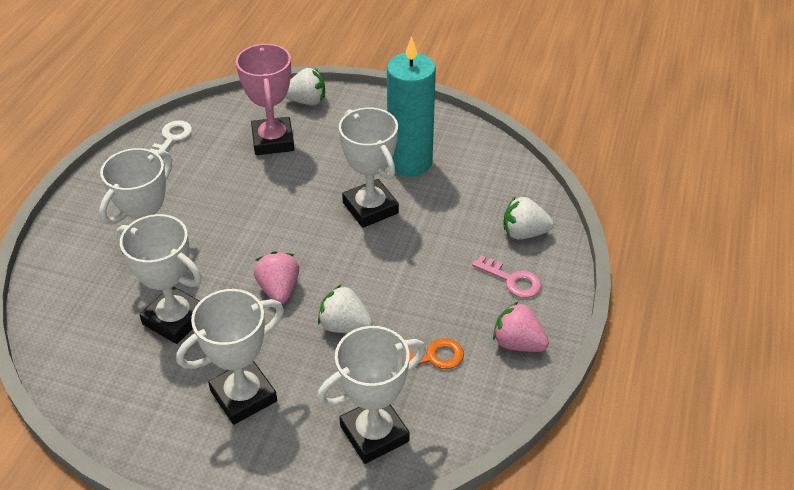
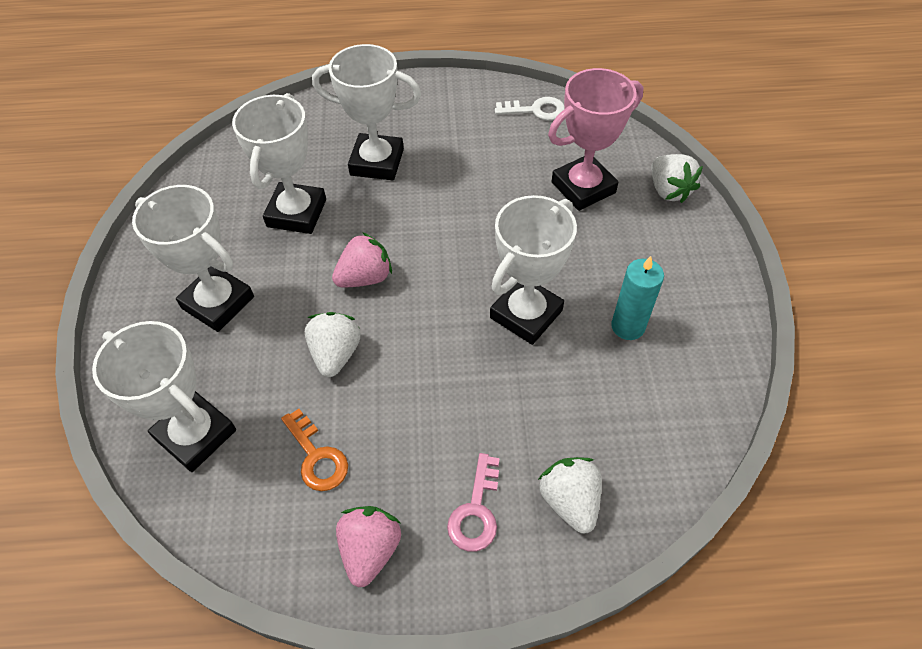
camera: 70 degrees right, 10 degrees up
(410, 162) = (628, 326): turquoise candle -> turquoise candle, size x0.56

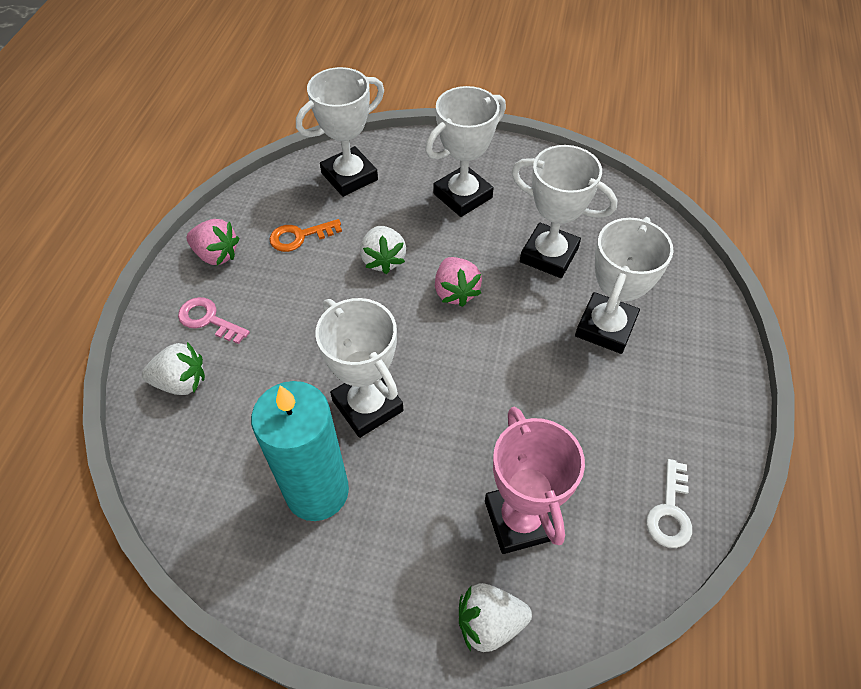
camera: 105 degrees right, 0 degrees up
(335, 354) = (383, 260): white strawberry -> white strawberry turned 60 degrees clockwise
(628, 326) = (317, 491): turquoise candle -> turquoise candle, size x1.78

